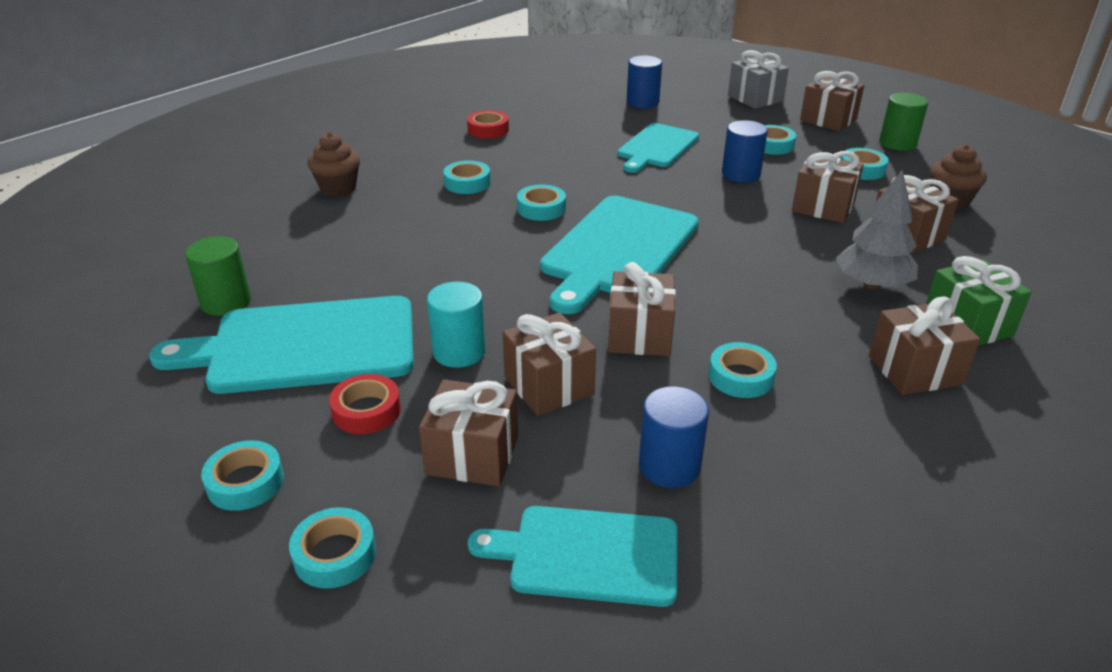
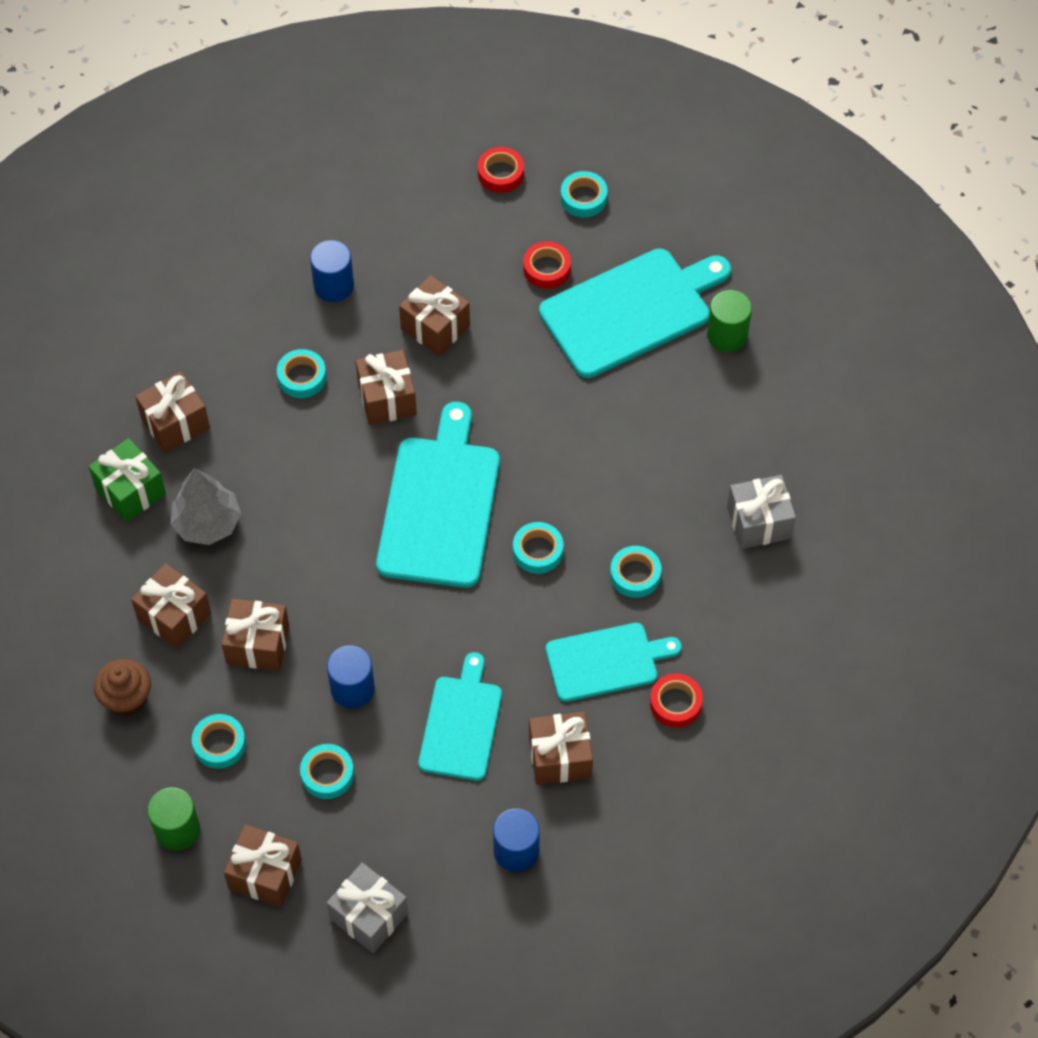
camera: 160 degrees right, 25 degrees up
(335, 554) = (501, 173): turquoise tape -> red tape
(338, 188) = (759, 522): brown cupcake -> grey gift
(459, 352) = (514, 339): turquoise cylinder -> none
(472, 455) = (459, 256): brown gift -> brown gift (560, 757)
(587, 555) = (364, 214): turquoise cutting board -> turquoise cutting board (606, 661)

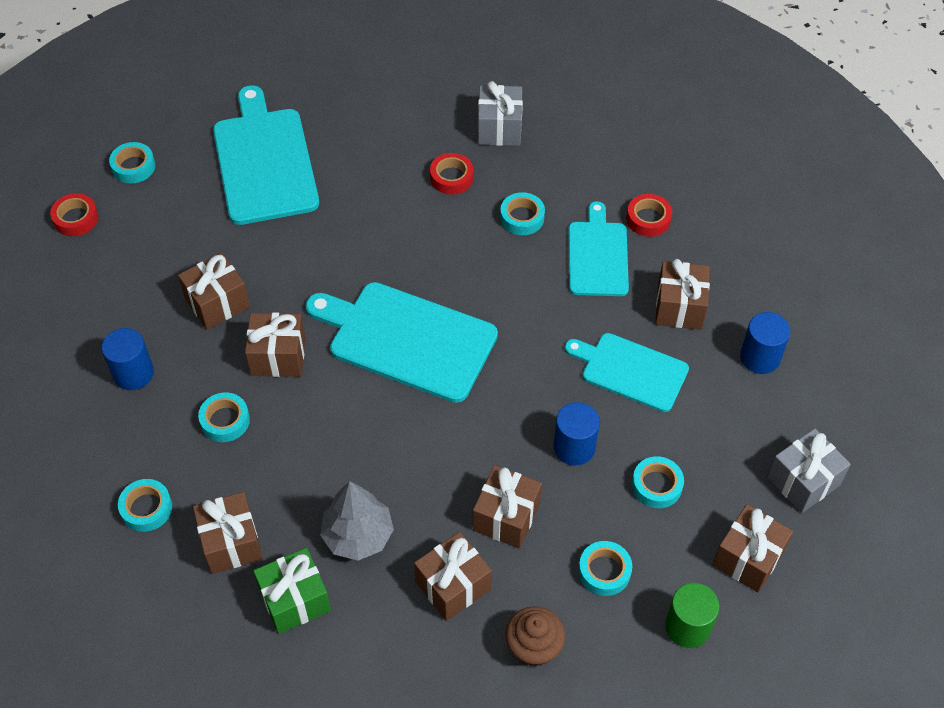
camera: 75 degrees left, 5 degrees down
(538, 551) = (477, 278): turquoise tape -> turquoise tape (146, 508)
(547, 269) = (194, 208): red tape -> red tape (451, 177)
(727, 335) = (316, 106): green cylinder -> none

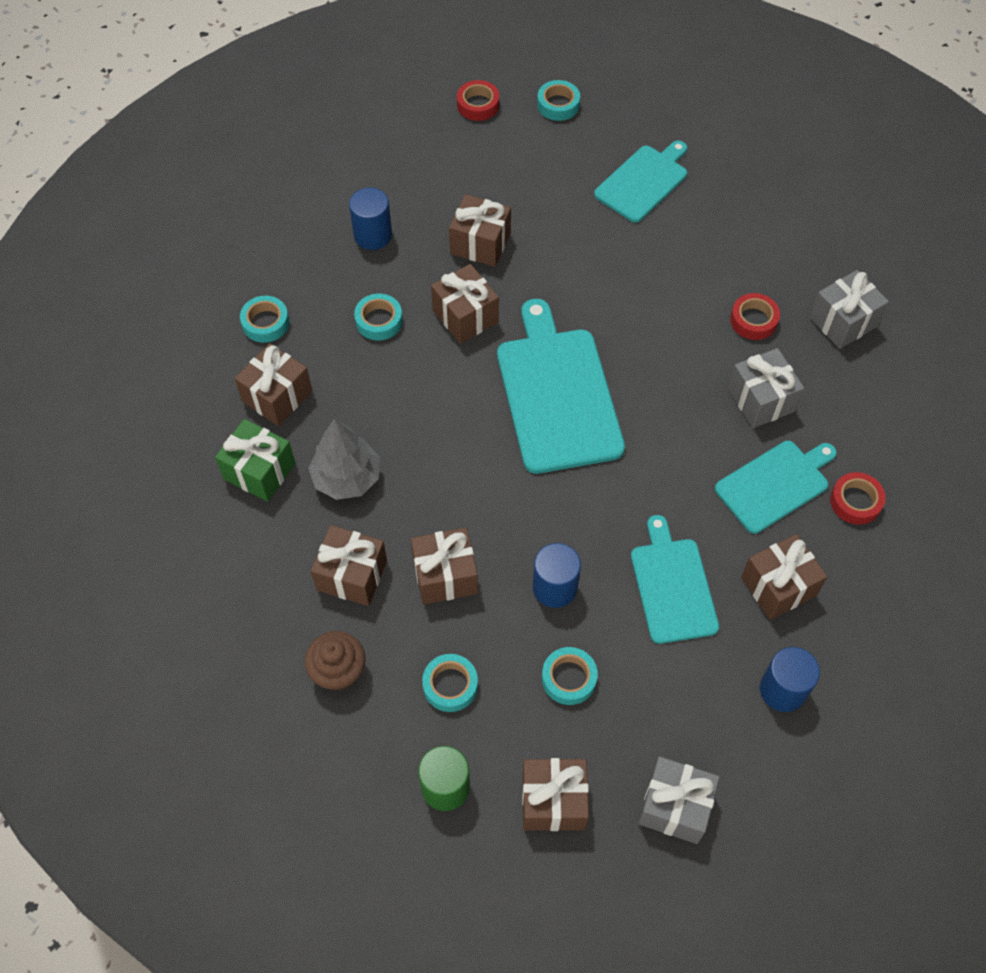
camera: 55 degrees right, 5 degrees up
(264, 161) = (643, 181): turquoise cutting board -> turquoise cutting board, size x0.63
(522, 218) = (761, 400): turquoise tape -> grey gift

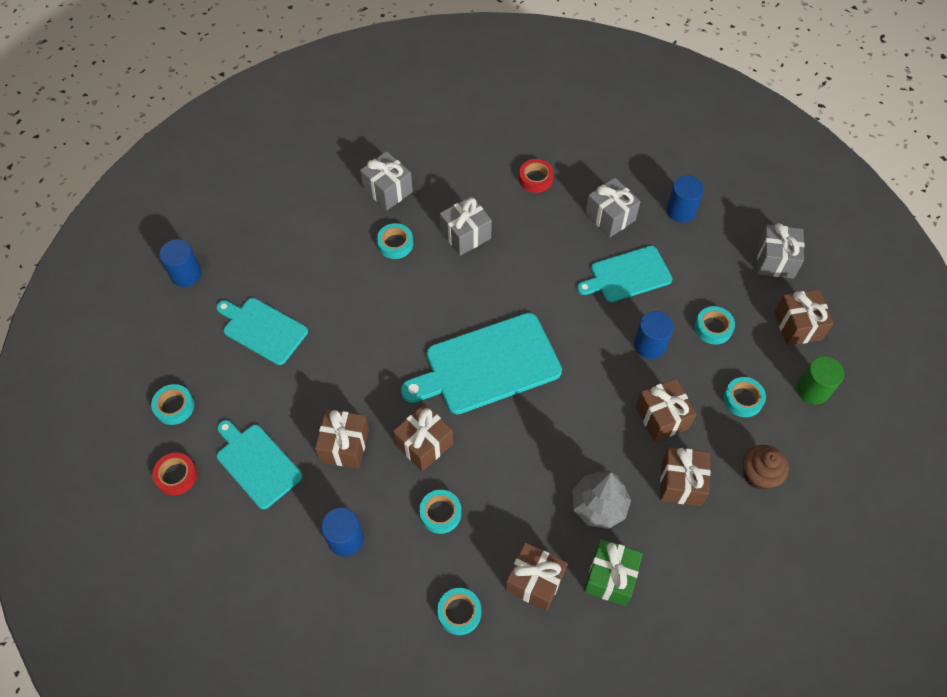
camera: 100 degrees left, 0 degrees up
(729, 118) = (186, 274): none -> blue cylinder
(753, 320) = (395, 244): red tape -> turquoise tape
(775, 484) = (533, 223): turquoise cutting board -> turquoise cutting board (256, 463)
(778, 586) = (610, 217): brown gift -> grey gift

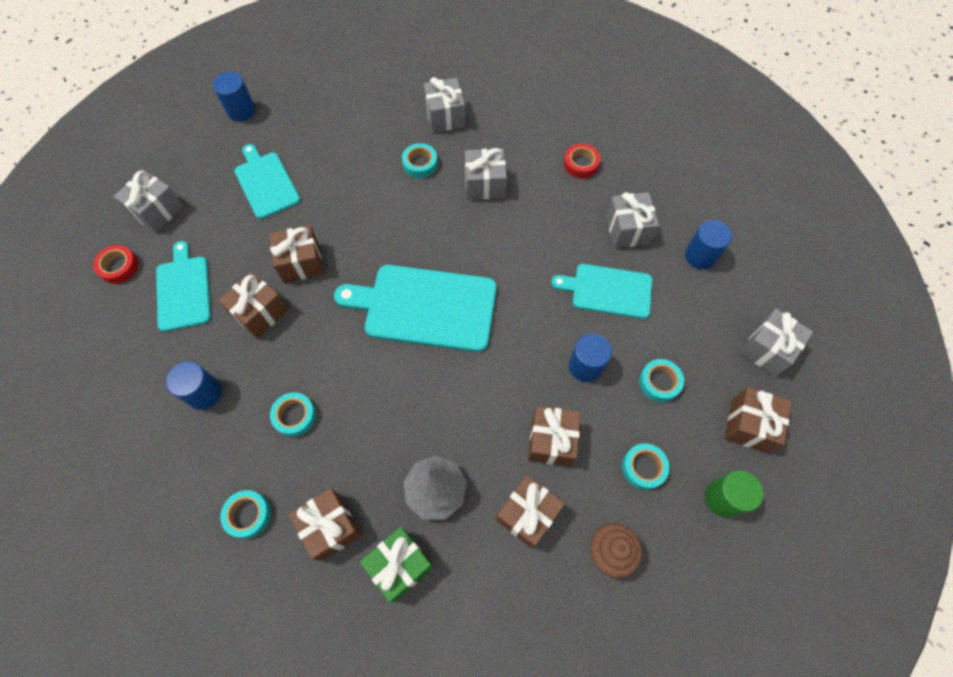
camera: 30 degrees right, 5 degrees up
(174, 407) = (157, 211): turquoise tape -> grey gift
(424, 444) = (324, 347): brown gift -> brown gift (301, 263)

